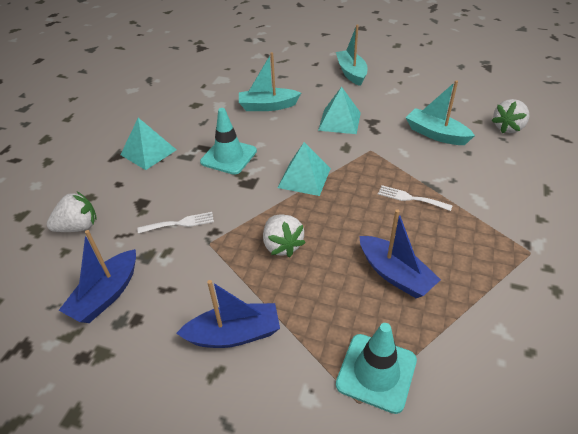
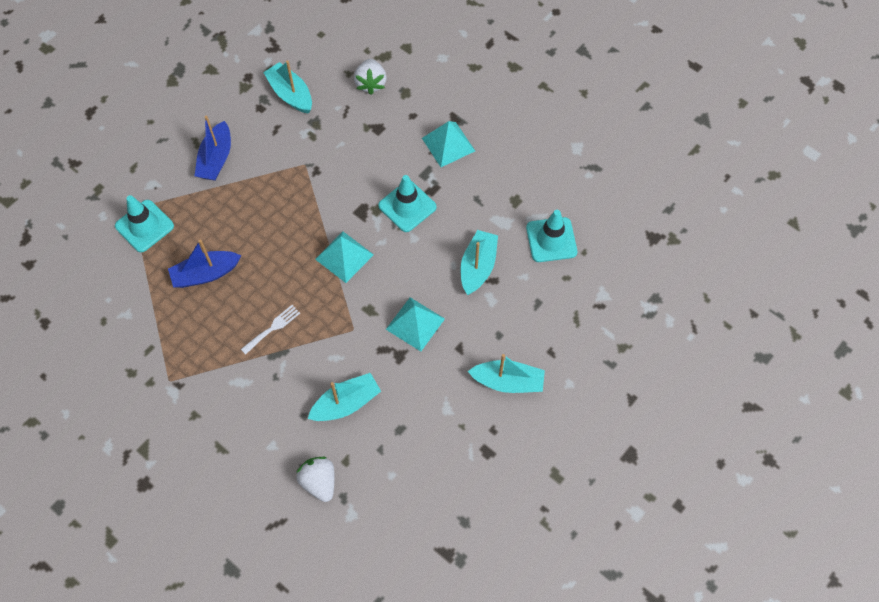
camera: 110 degrees right, 20 degrees up
(106, 295) = (290, 94): blue boat -> turquoise boat
(180, 223) = (337, 150): white fork -> none
(224, 82) = (551, 240): none -> turquoise traffic cone
(282, 245) = (275, 212): white strawberry -> none

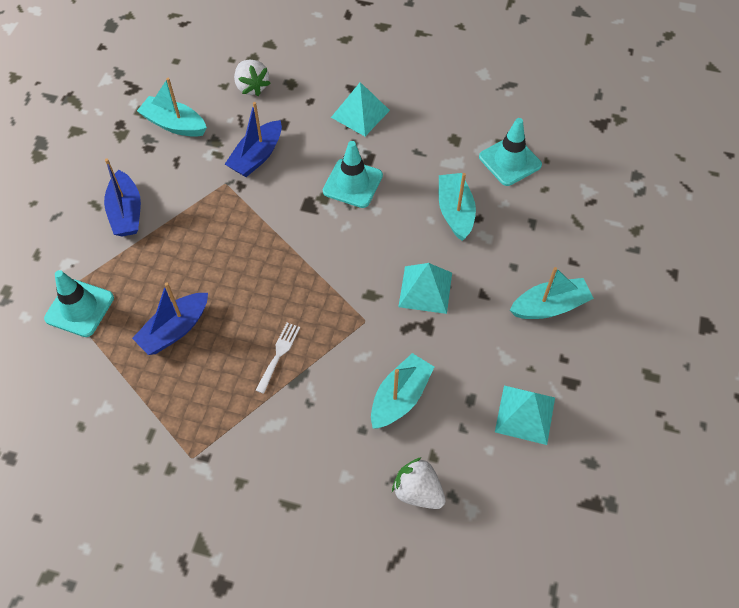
camera: 25 degrees left, 5 degrees down
(342, 150) = (257, 156): none -> blue boat
(344, 256) = (315, 254): turquoise pyramid -> turquoise pyramid (525, 414)

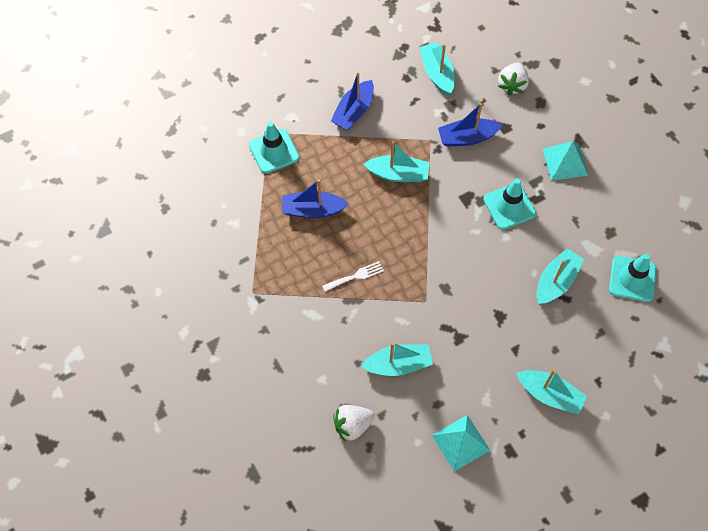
camera: 45 degrees right, 5 degrees up
(226, 233) = (398, 174): none -> turquoise boat
(418, 491) = (352, 425): white strawberry -> white strawberry turned 105 degrees counterclockwise
(425, 289) = (482, 314): turquoise pyramid -> none

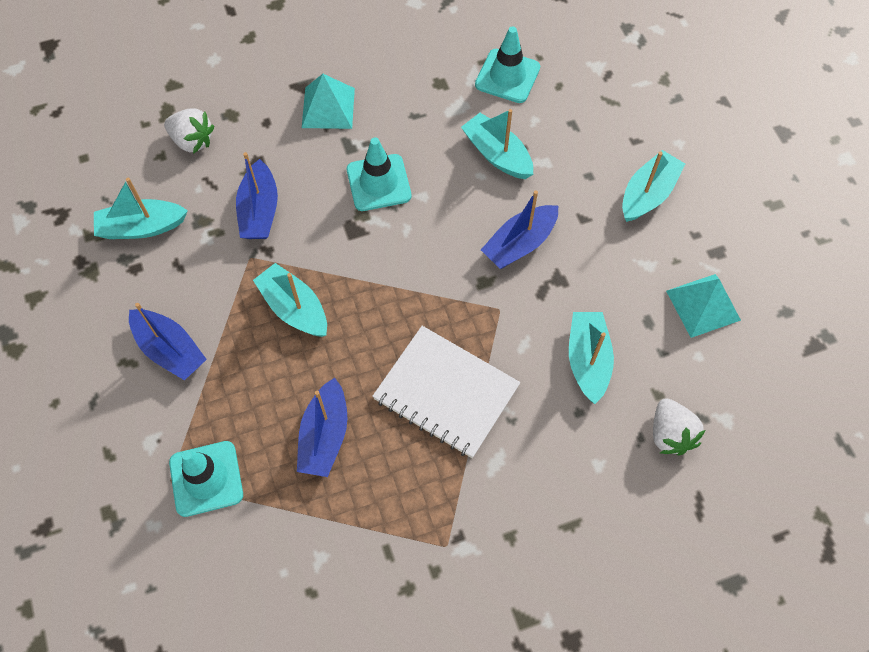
camera: 80 degrees left, 0 degrees up
(355, 276) = (446, 393): white fork -> white notebook
(398, 174) = (294, 308): turquoise boat -> turquoise boat turned 60 degrees counterclockwise
(482, 307) = (519, 244): none -> blue boat

